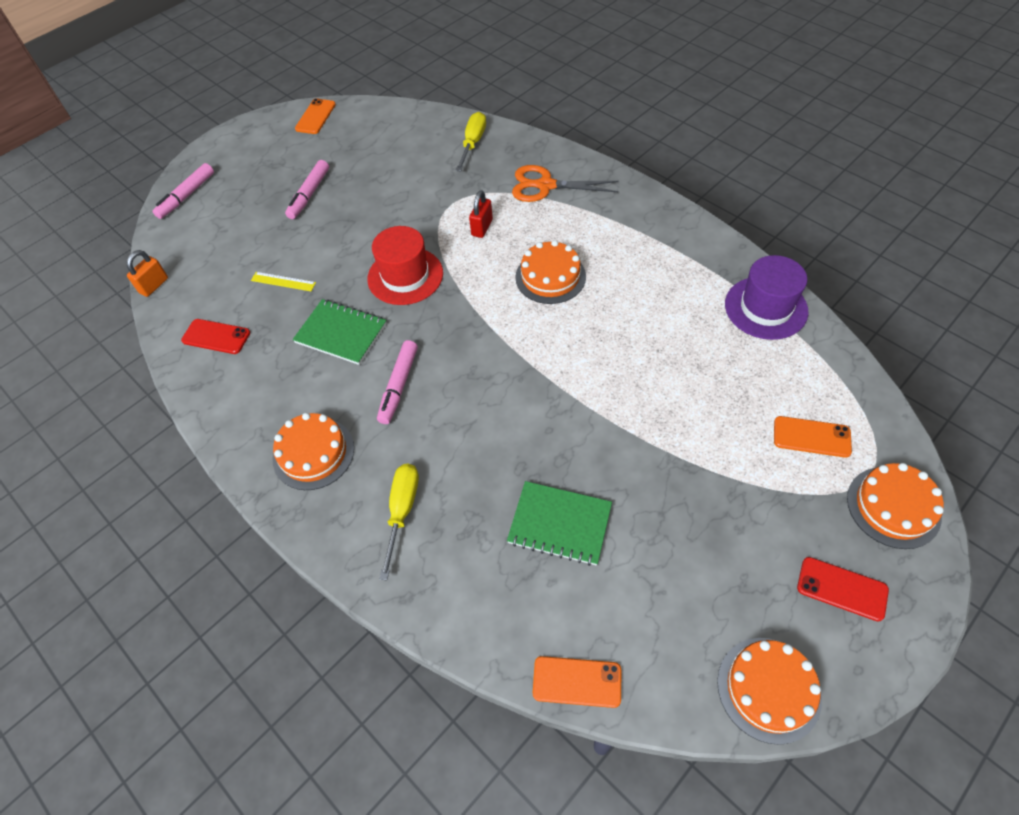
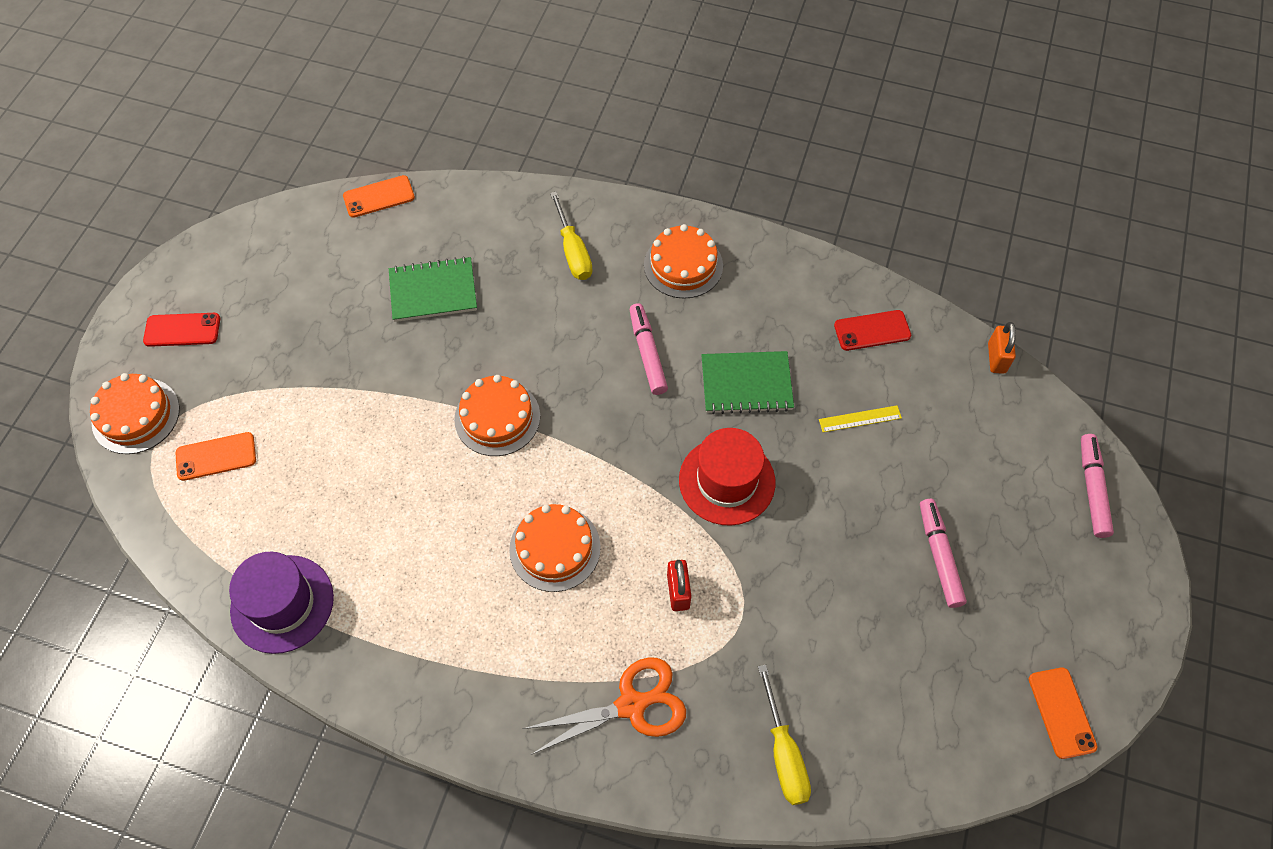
camera: 150 degrees right, 5 degrees up
(768, 689) = (236, 242): orange cake -> orange cake (497, 417)

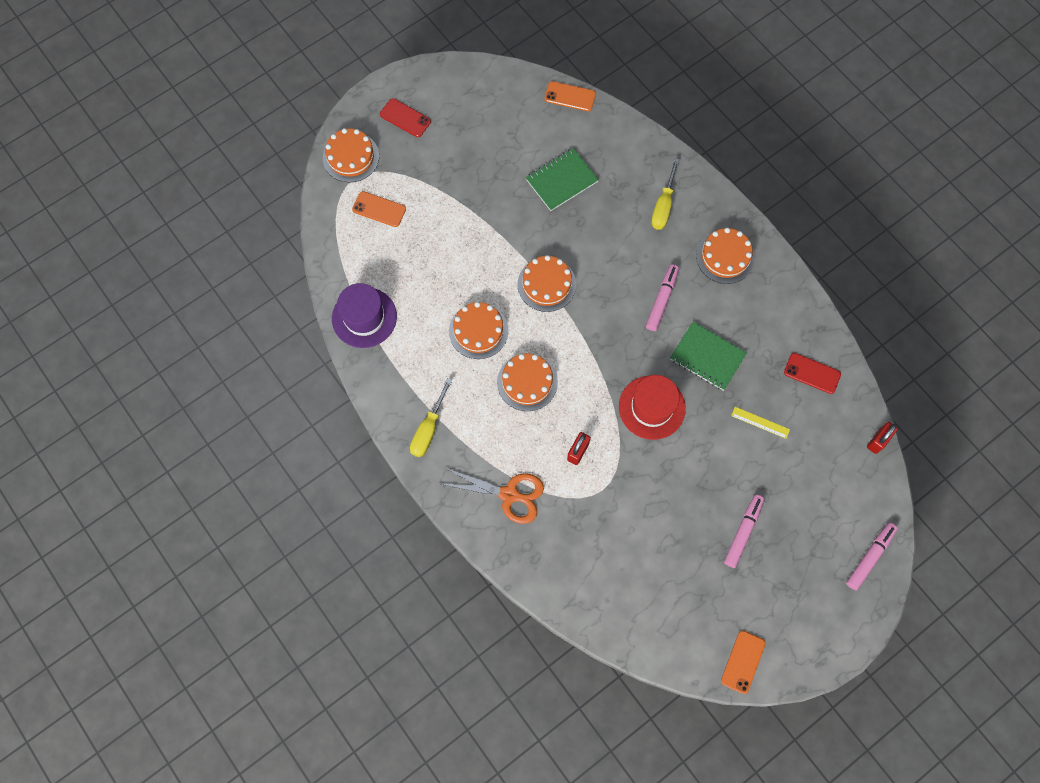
camera: 35 degrees right, 10 degrees up
(433, 291) = (561, 181): green notebook -> green notebook turned 60 degrees counterclockwise
(449, 525) = (478, 331): none -> orange cake
(784, 753) = (571, 575): yellow screwdriver -> yellow screwdriver (428, 429)
(996, 358) = (878, 441): orange padlock -> red padlock

